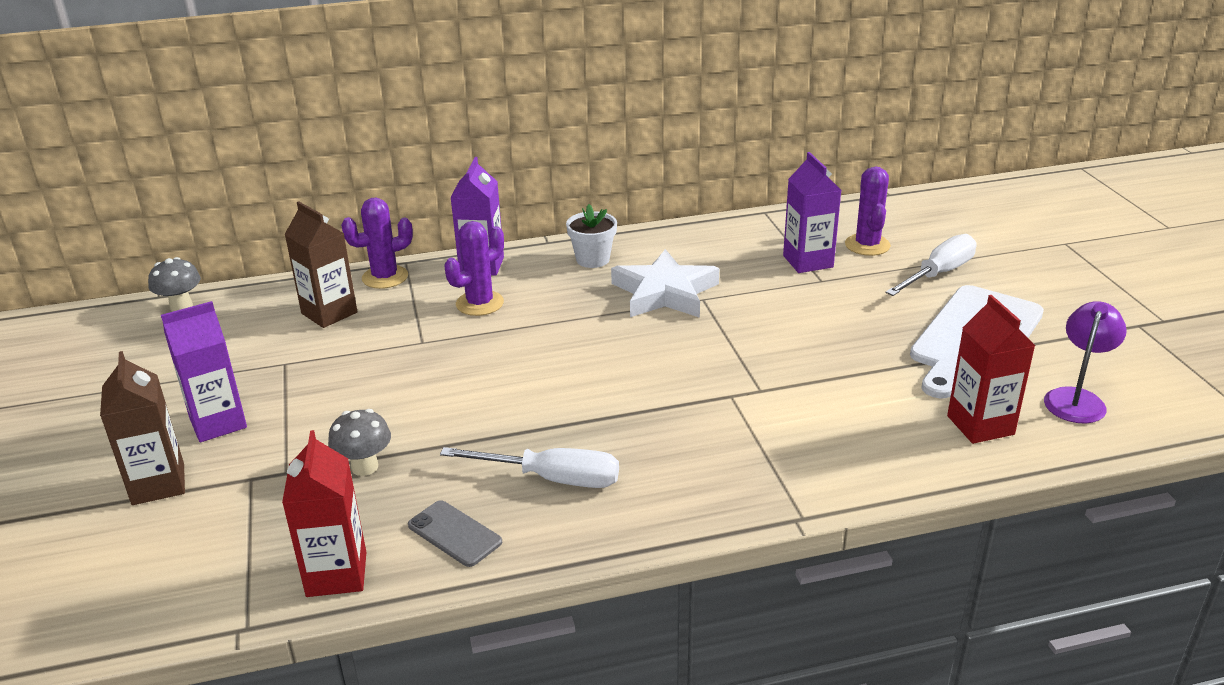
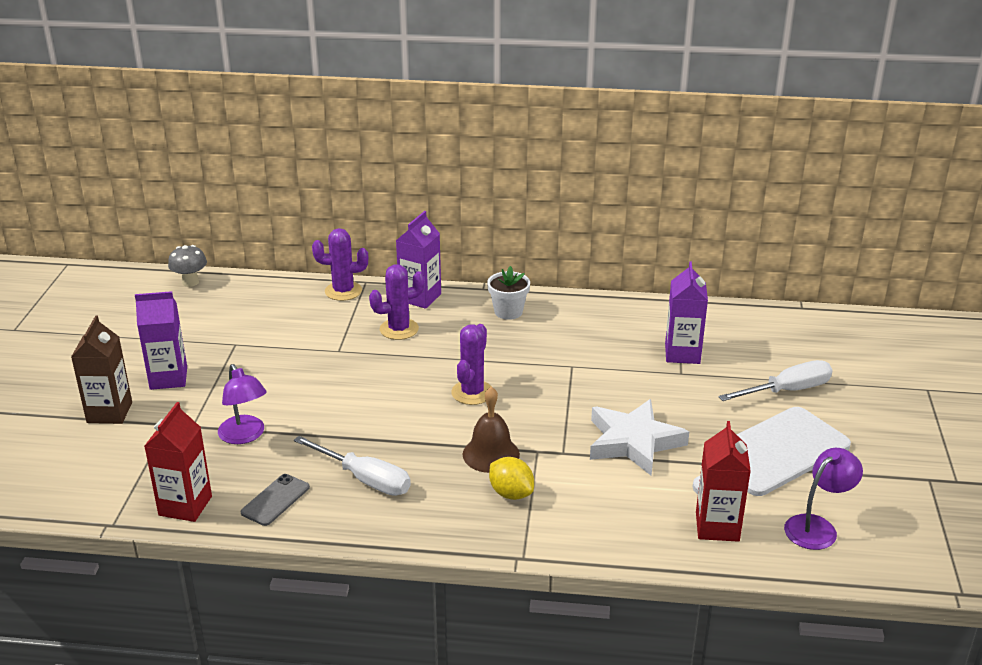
camera: 20 degrees right, 0 degrees up
(329, 313) = (287, 311): brown carton -> none
(364, 467) = (245, 436): grey mushroom -> purple lamp
(454, 534) = (275, 500): grey phone -> grey phone turned 60 degrees clockwise
(664, 292) = (545, 353): white star -> white star (633, 442)
(681, 412) = (491, 454): none -> brown bell
(735, 449) = (511, 493): none -> yellow lemon
(867, 245) = (745, 350): purple cactus -> purple cactus (472, 392)

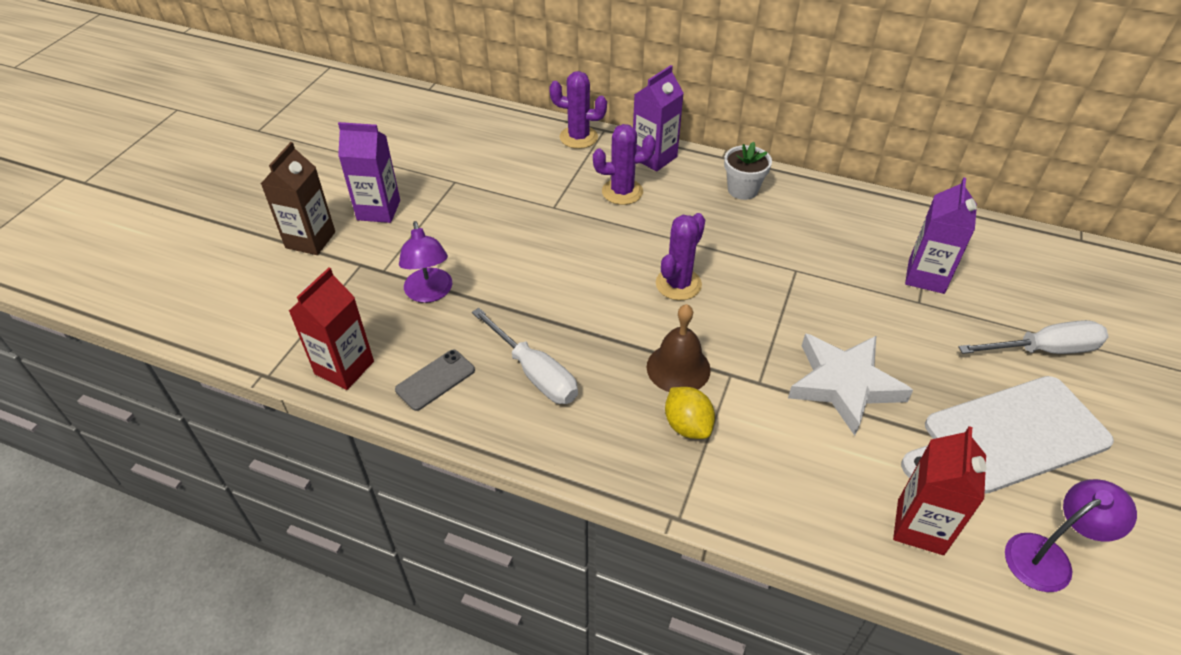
camera: 15 degrees right, 15 degrees up
(190, 282) = (434, 104): grey mushroom -> none

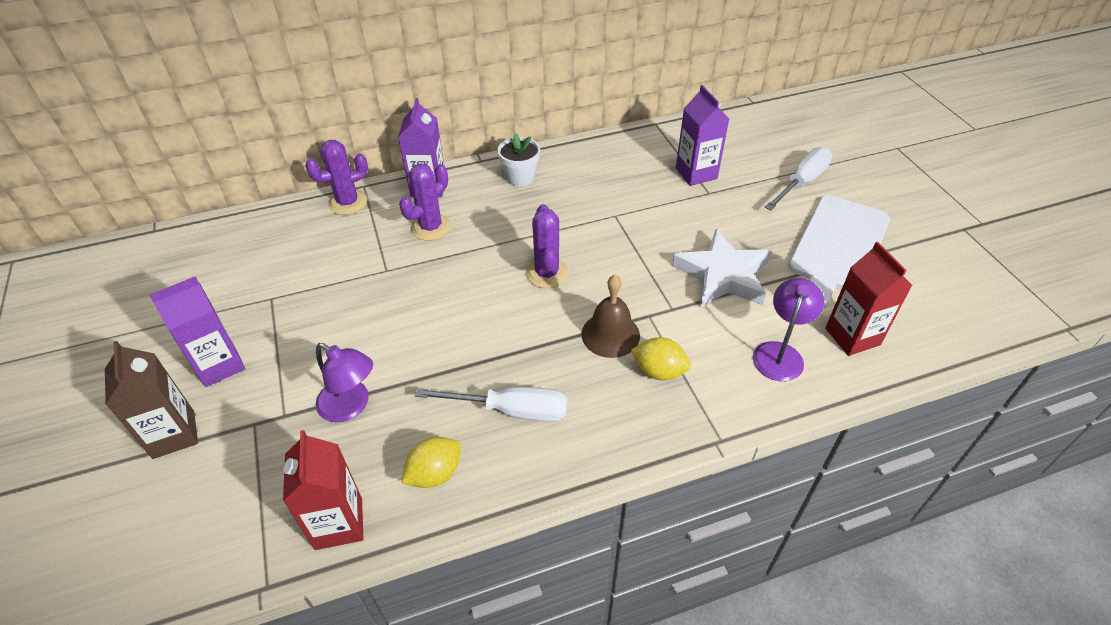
camera: 40 degrees left, 0 degrees up
(435, 380) = (435, 474): grey phone -> yellow lemon
(1048, 556) = (925, 306): purple lamp -> purple lamp (780, 353)

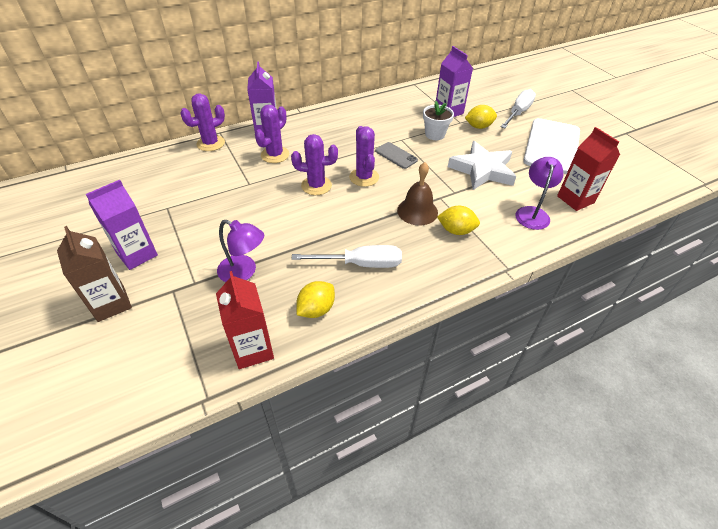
camera: 10 degrees left, 0 degrees up
(477, 281) = (316, 186): none -> purple cactus
(520, 177) = (330, 121): white flower pot -> white flower pot (435, 134)
(601, 241) = (396, 155): none -> grey phone
(735, 202) = (478, 127): none -> yellow lemon

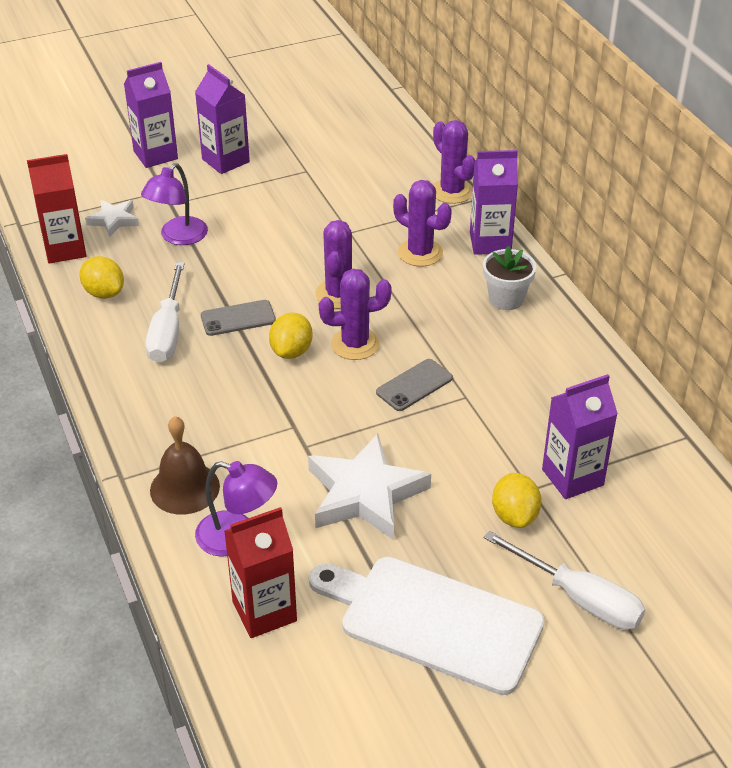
camera: 95 degrees right, 5 degrees down
(111, 304) = (155, 155): brown carton -> purple carton
(212, 319) = (114, 220): none -> white star
(343, 229) = (238, 318): none -> grey phone
(417, 211) = (264, 396): brown bell -> brown bell (184, 488)
(435, 134) = (483, 444): white flower pot -> white flower pot (506, 299)
(456, 230) = (212, 433): yellow lemon -> yellow lemon (291, 351)

